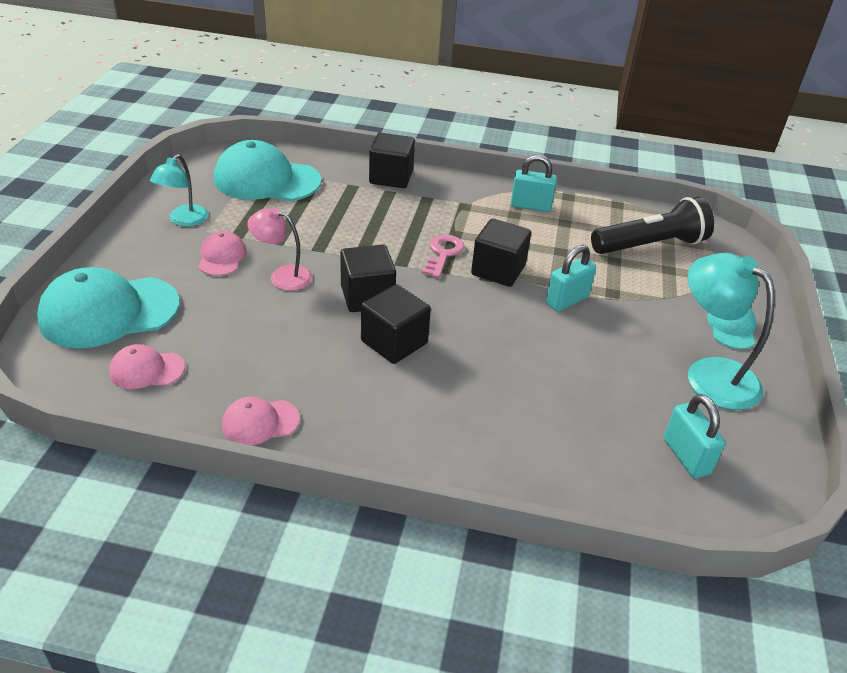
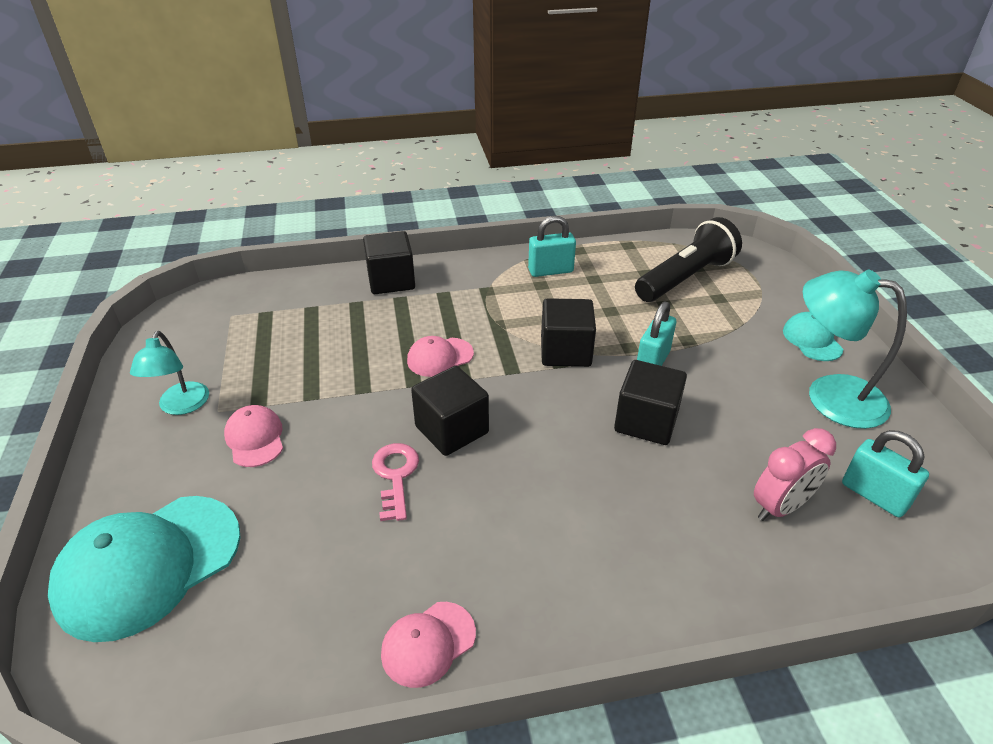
camera: 20 degrees left, 0 degrees up
(147, 370) = (244, 629): pink cap -> pink cap (440, 357)
(267, 180) = (254, 325): turquoise cap -> none
(282, 276) = (342, 437): pink lamp -> none
(394, 342) = (515, 475): black cube -> black cube (646, 421)
(443, 254) = (499, 351): pink key -> pink key (395, 476)
(594, 435) = (780, 507): none -> pink clock

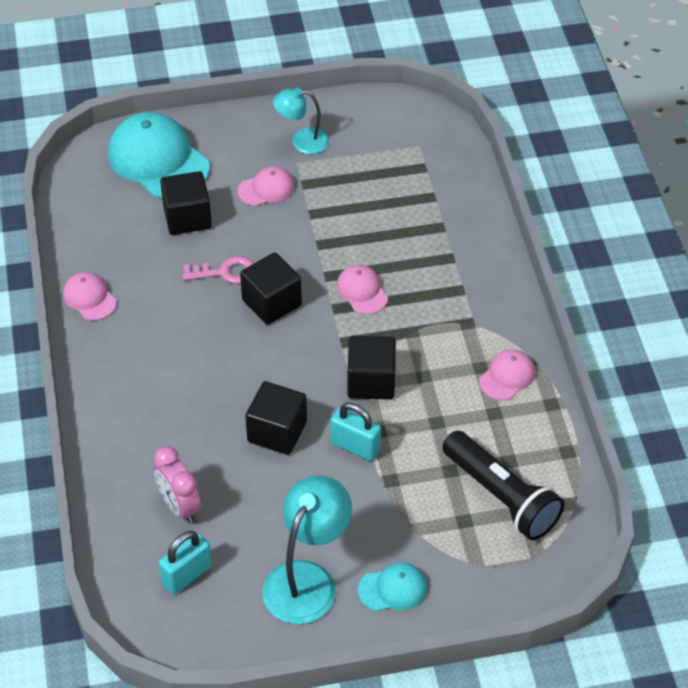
camera: 90 degrees right, 10 degrees up
(391, 281) = (480, 249): black cube -> black cube (187, 217)
(550, 271) = (507, 376): turquoise padlock -> pink cap

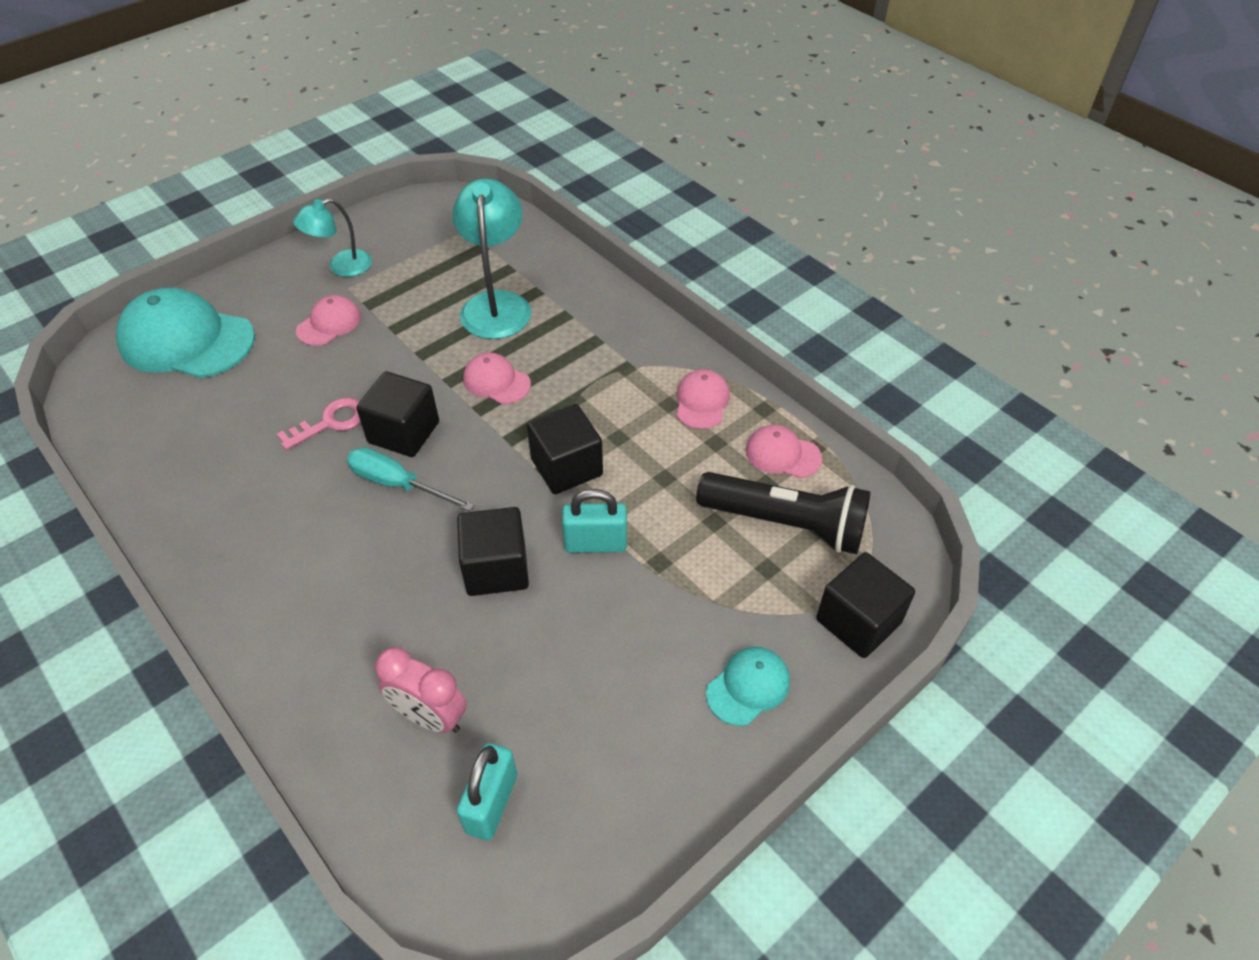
camera: 30 degrees left, 0 degrees up
(89, 298) = (176, 517): pink cap -> pink cap (782, 454)
(187, 217) = (253, 384): black cube -> black cube (858, 621)
(245, 340) = (397, 484): none -> turquoise screwdriver
(307, 579) = (643, 728): turquoise lamp -> turquoise lamp (496, 304)

